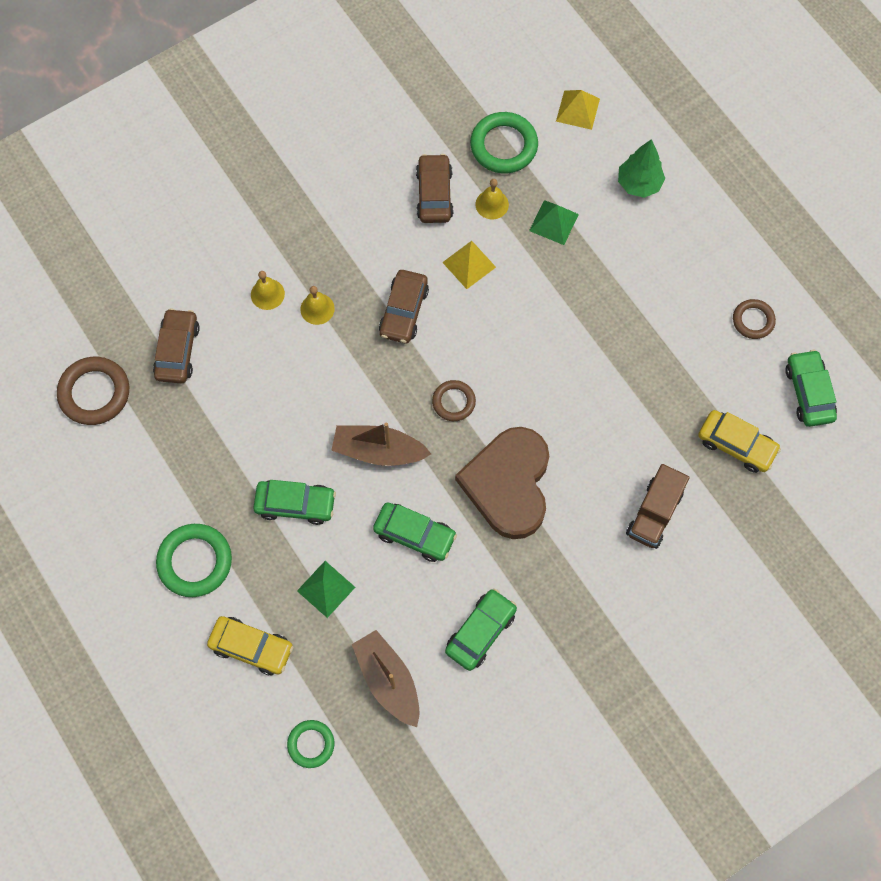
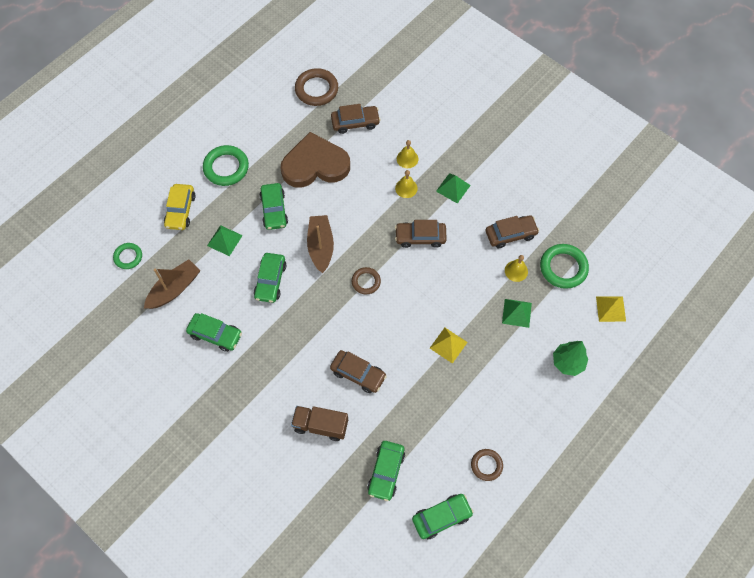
camera: 75 degrees right, 5 degrees down
(337, 246) = (453, 188): none -> green pyramid
(469, 264) = (466, 267): yellow pyramid -> yellow pyramid (448, 345)
(508, 484) = (318, 328): brown heart -> brown heart (315, 165)
(591, 446) = (358, 374): none -> brown car
(736, 445) = (386, 472): yellow car -> green car

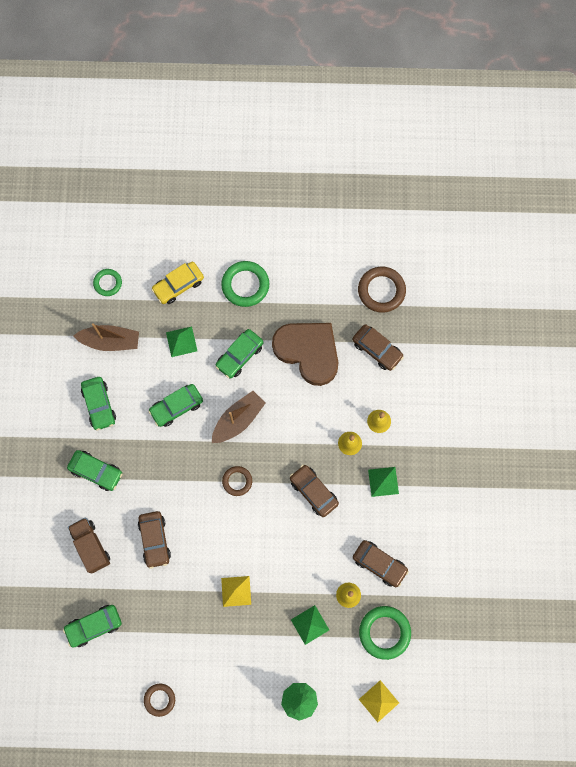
camera: 50 degrees right, 10 degrees up
(441, 517) = (92, 696): green car -> green car (96, 471)

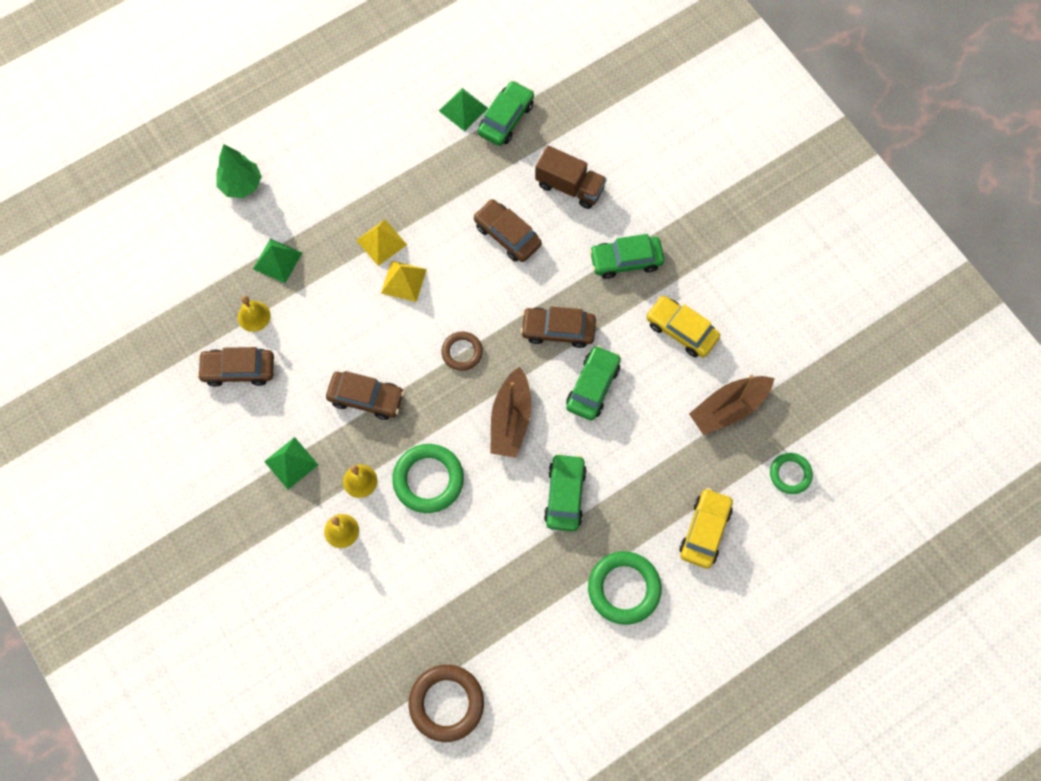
camera: 145 degrees right, 5 degrees down
(99, 405) = (681, 330): green car -> yellow car
(159, 699) = (387, 98): brown ring -> none
(181, 341) = (647, 465): green pyramid -> green pyramid (463, 109)
(308, 352) = (485, 557): brown heart -> none
(377, 349) = (401, 619): brown car -> brown car (558, 330)
(379, 701) = (154, 236): yellow pyramid -> yellow pyramid (403, 281)
(384, 632) = (189, 304): green ring -> green ring (428, 480)

